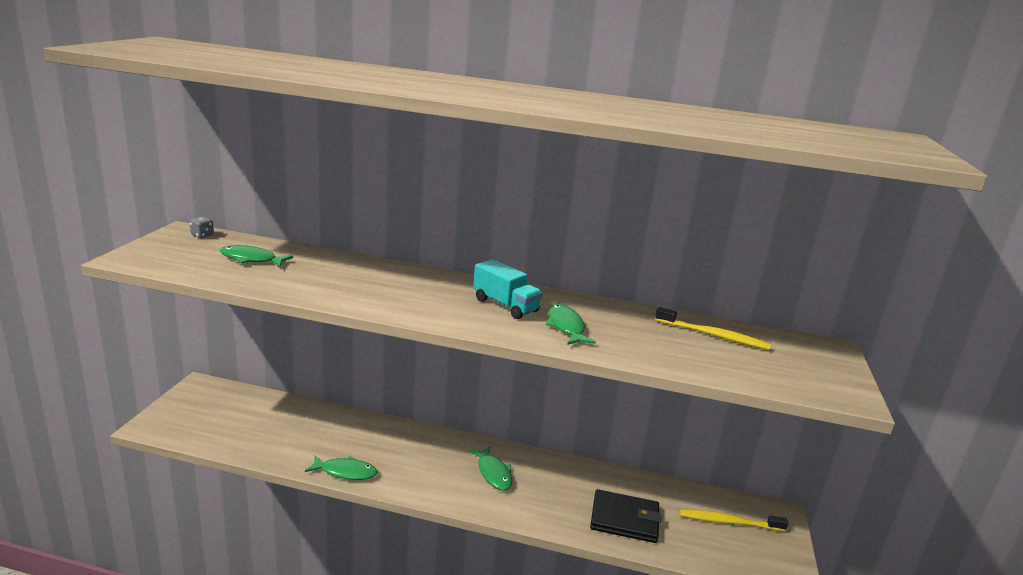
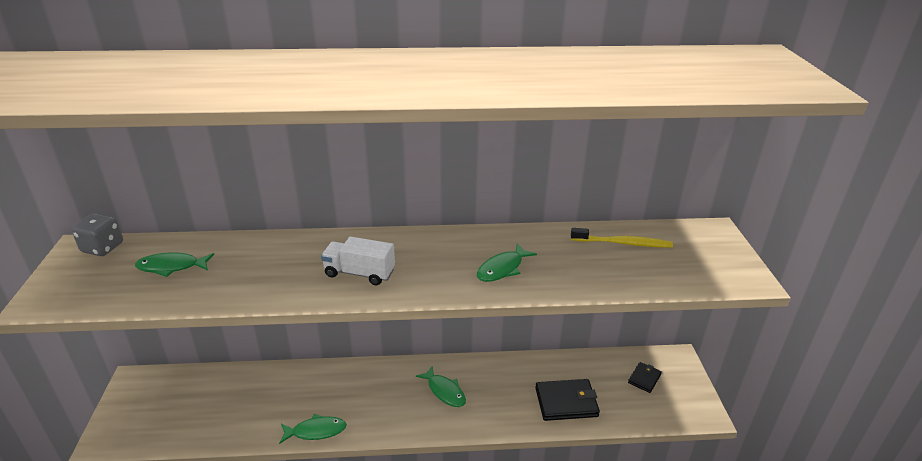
camera: 15 degrees left, 10 degrees up
(202, 235) = (103, 248): grey dice -> grey dice, size x1.76
(419, 299) = (359, 273): none -> white truck
(505, 305) = (439, 258): turquoise truck -> none
(566, 327) = (502, 269): green fish -> green fish turned 105 degrees counterclockwise
(729, 522) = (644, 378): yellow toothbrush -> black wallet

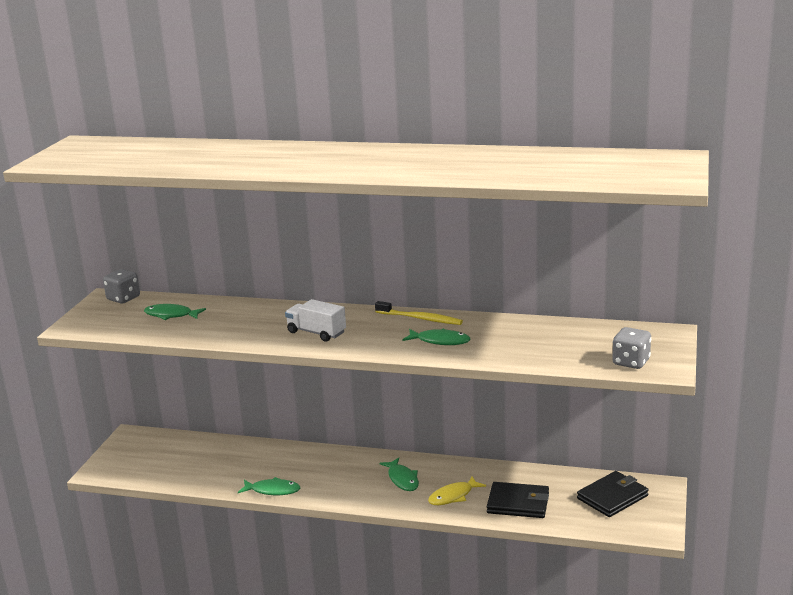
camera: 20 degrees right, 10 degrees down
(502, 269) = (440, 341): green fish -> green fish turned 135 degrees counterclockwise
(502, 404) = (453, 496): none -> yellow fish
(623, 243) = (567, 334): yellow toothbrush -> yellow toothbrush (420, 319)
(644, 378) = (612, 497): black wallet -> black wallet, size x1.75
(709, 273) = (631, 362): none -> grey dice

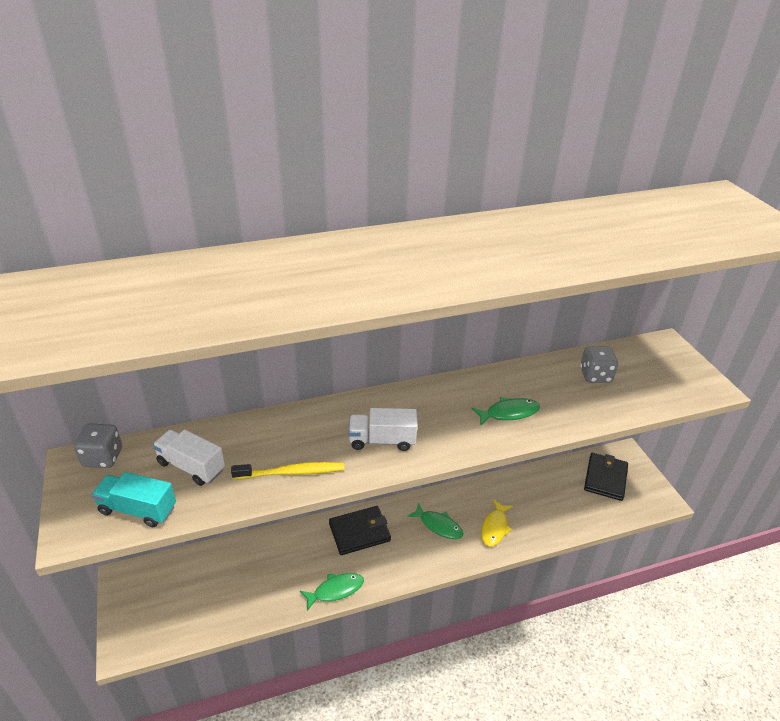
camera: 35 degrees left, 15 degrees up
(117, 326) = (138, 509): none -> turquoise truck
(171, 315) = (191, 466): green fish -> white truck
(420, 319) = (460, 388): yellow toothbrush -> yellow toothbrush (292, 472)
(518, 503) = (548, 514): black wallet -> black wallet (359, 532)
(631, 362) = (680, 388): grey dice -> grey dice (595, 376)

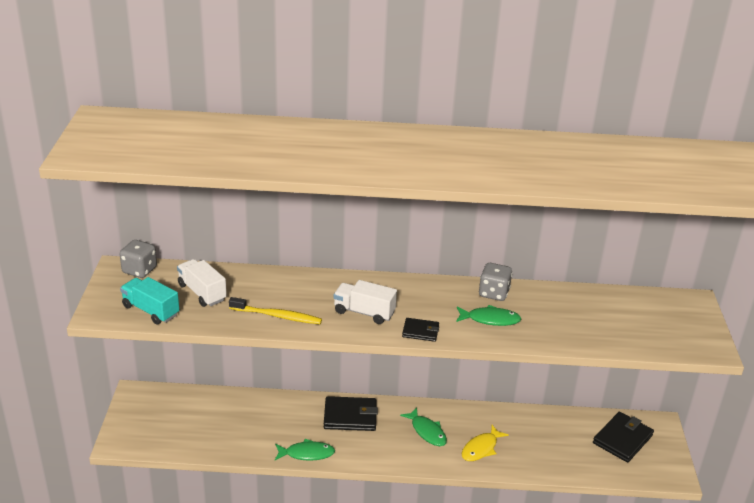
camera: 20 degrees right, 5 degrees down
(451, 447) = (420, 331): none -> black wallet
(595, 376) = (596, 310): grey dice -> grey dice (493, 293)

